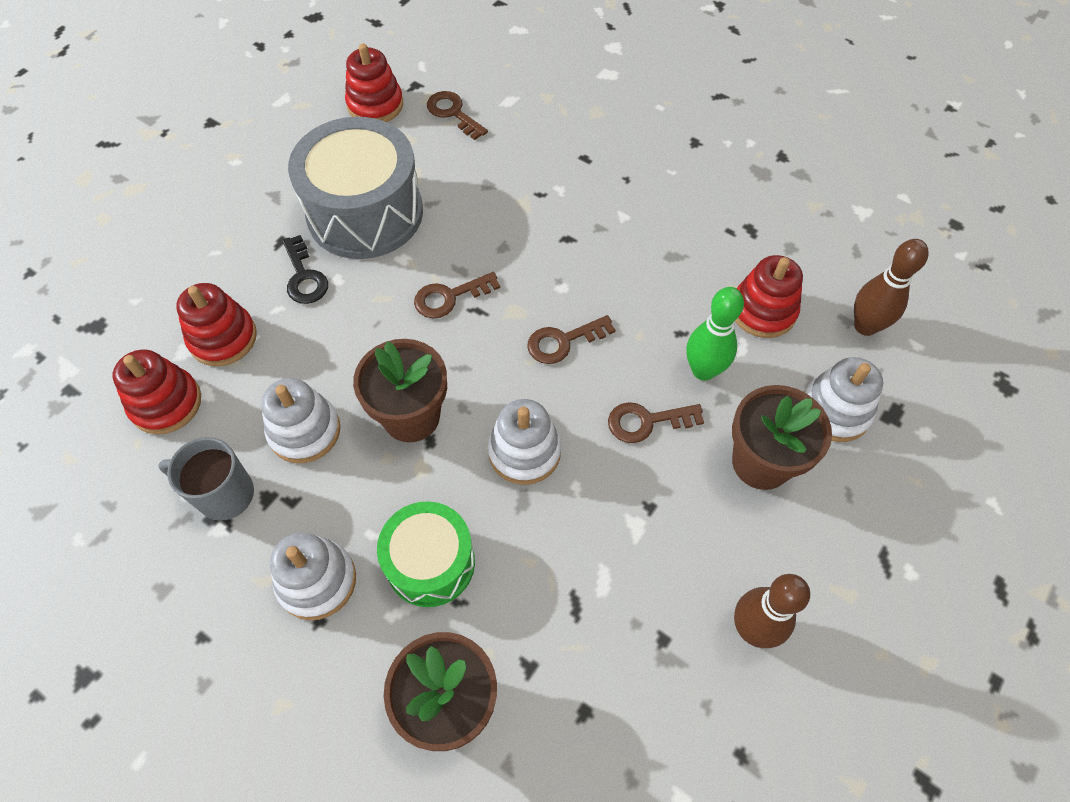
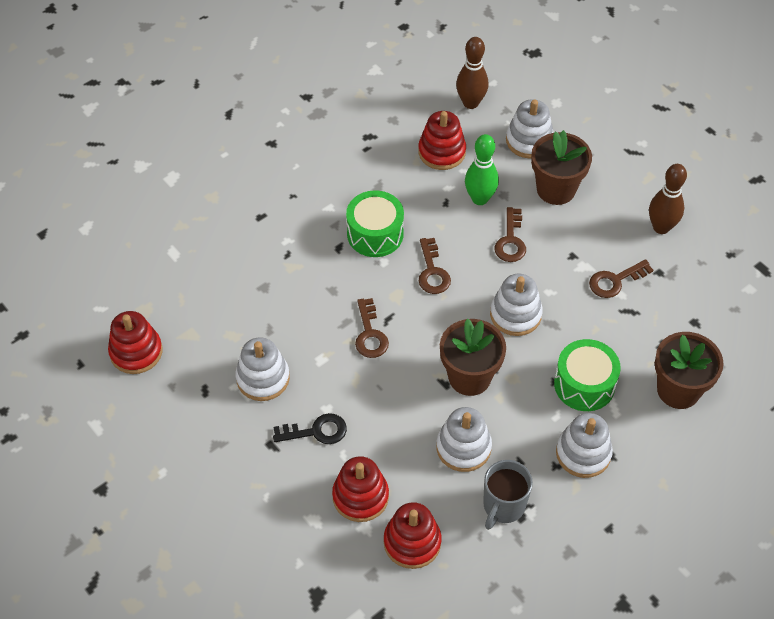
camera: 75 degrees left, 5 degrees down
(365, 213) = (263, 378): grey drum -> white stacking toy
(453, 113) = (172, 295): brown key -> brown key (615, 281)
(600, 269) = (375, 234): none -> green drum

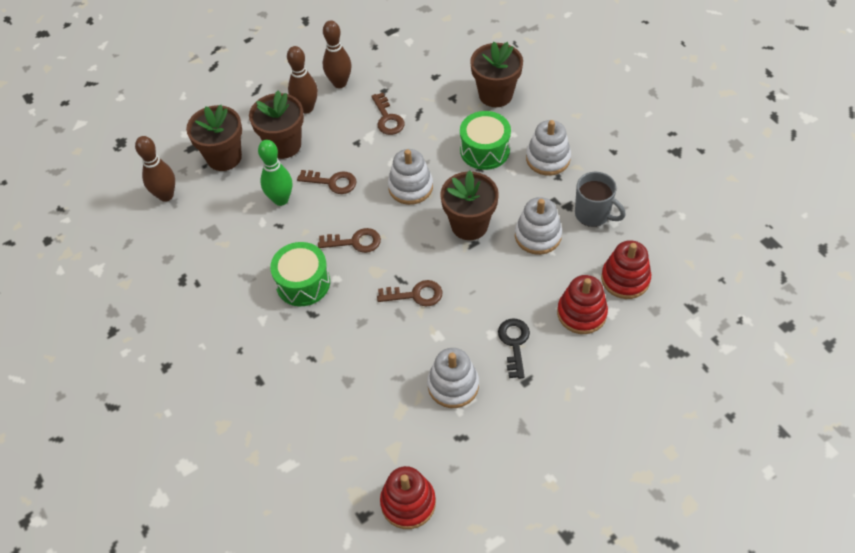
camera: 80 degrees left, 0 degrees up
(442, 152) = (219, 223): red stacking toy -> none
(529, 140) = (224, 157): white stacking toy -> brown flower pot
(615, 201) = (306, 108): none -> brown bowling pin

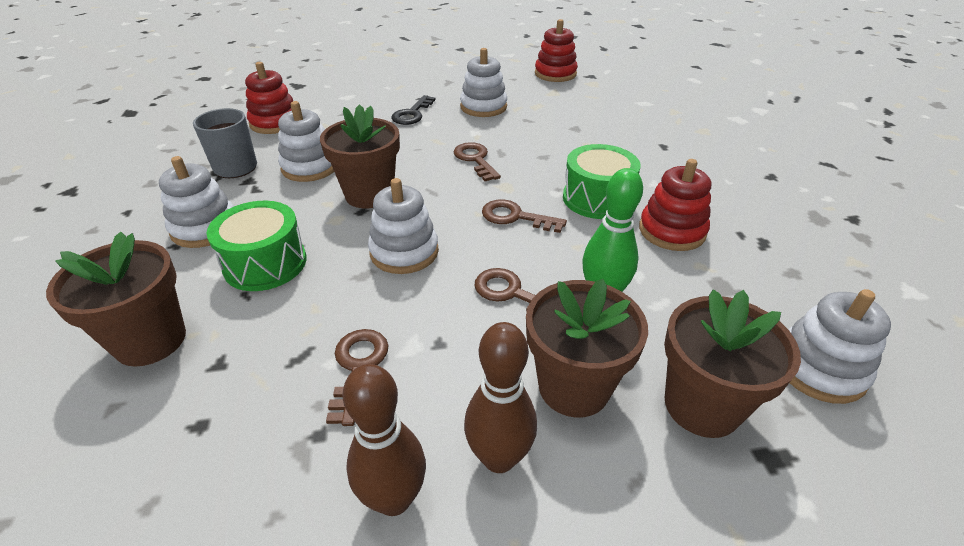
camera: 160 degrees left, 15 degrees down
(166, 195) = (819, 368): brown bowling pin -> white stacking toy
(415, 295) = (475, 160): brown key -> brown key turned 45 degrees clockwise
(581, 313) = (338, 115): red stacking toy -> red stacking toy (672, 231)

